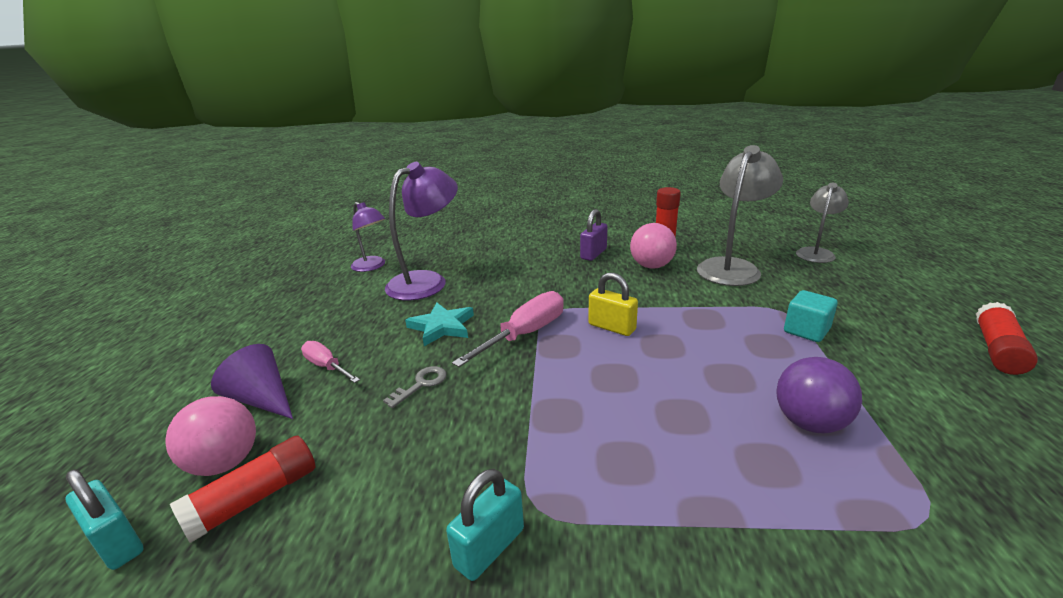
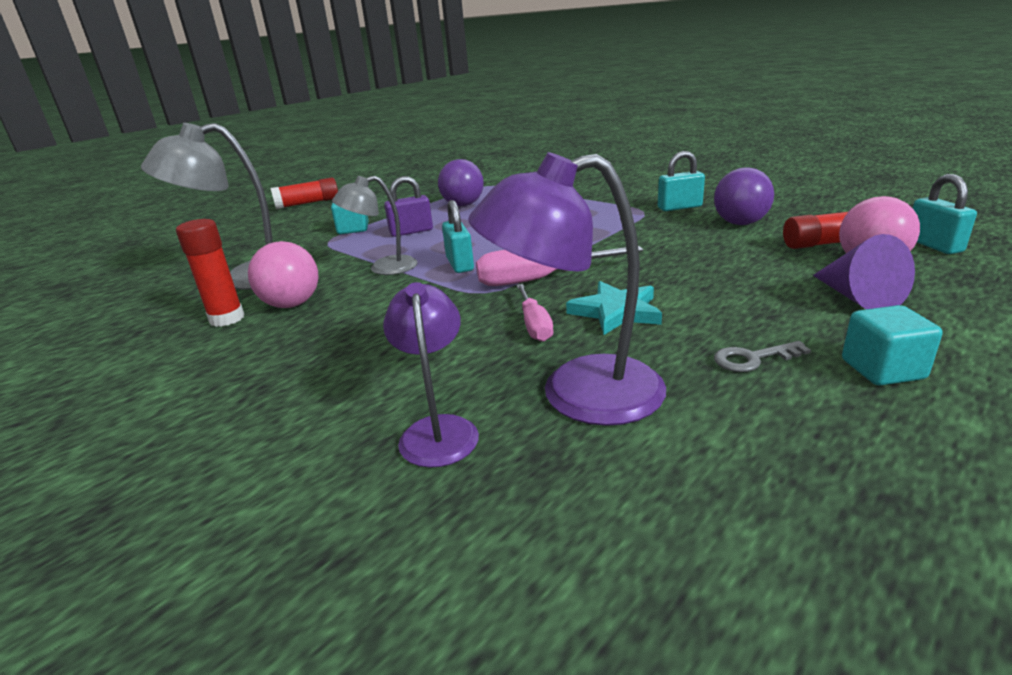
camera: 140 degrees left, 0 degrees up
(271, 339) = (882, 369): none -> turquoise cube
(326, 367) = (780, 308): pink screwdriver -> pink screwdriver (534, 325)
(372, 266) = (664, 497): purple lamp -> purple lamp (438, 430)
(375, 517) = (740, 223): none -> purple ball
(421, 384) = (676, 269): grey key -> grey key (753, 359)
(593, 254) = (292, 347): purple padlock -> purple padlock (411, 232)
(612, 327) = (460, 264): yellow padlock -> turquoise padlock
(816, 252) = (160, 267): grey lamp -> grey lamp (383, 268)

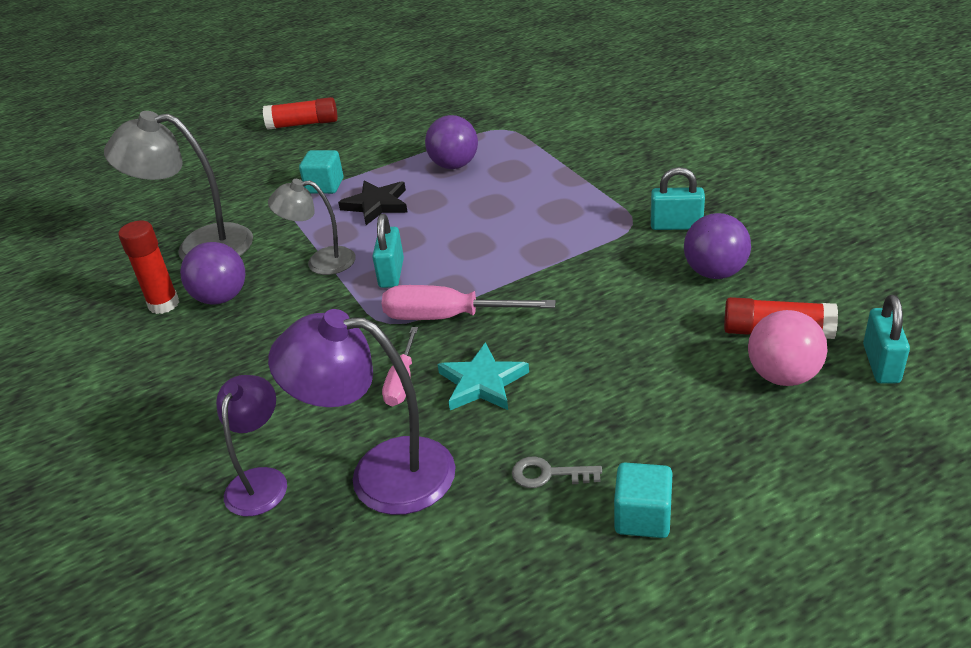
camera: 20 degrees right, 10 degrees up
(292, 304) = (221, 298): pink ball -> purple ball
(411, 232) = (376, 205): purple padlock -> black star
(857, 297) = (715, 423): purple cone -> none

